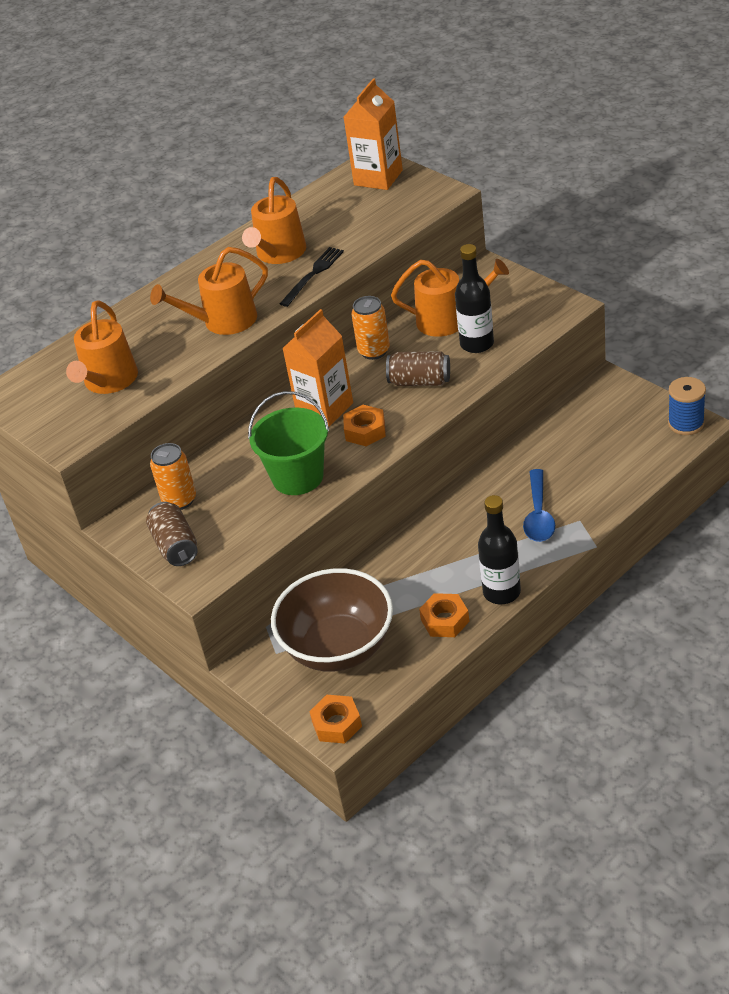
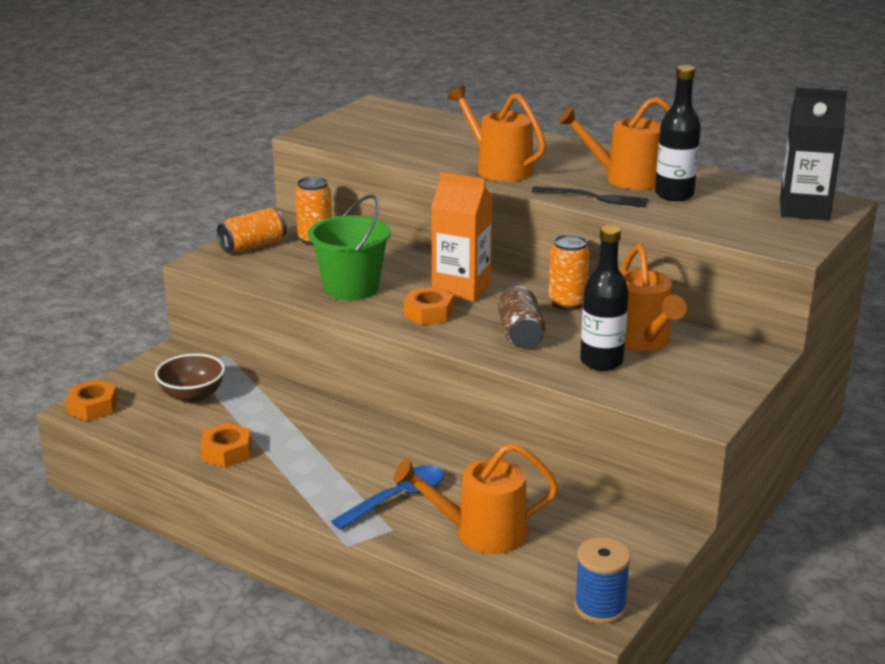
camera: 70 degrees right, 15 degrees down
(109, 381) = (396, 137): orange watering can -> orange watering can (481, 533)
(175, 546) = (253, 246): brown can -> orange can
(338, 648) = (192, 396): brown bowl -> brown bowl, size x0.56
(378, 178) = (804, 209): orange carton -> black carton
(501, 592) = (268, 484): black bottle -> black bottle (674, 195)
(538, 515) = (398, 498): blue spoon -> blue spoon turned 150 degrees clockwise

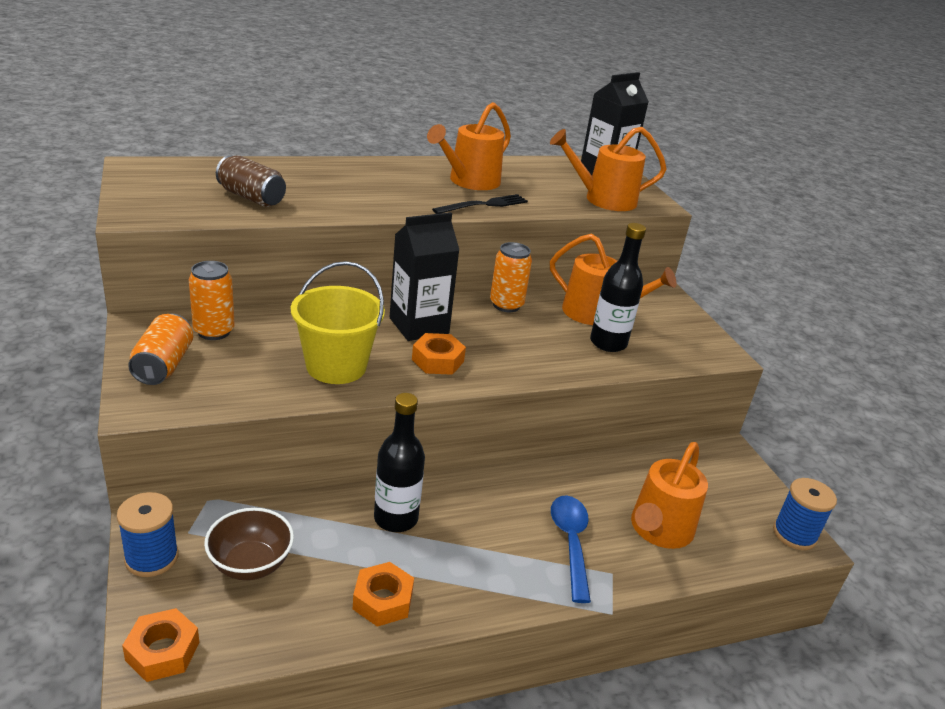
camera: 55 degrees left, 5 degrees up
(153, 366) = (152, 558): none -> blue spool
(351, 288) = (336, 366): green bucket -> yellow bucket
(461, 288) = (419, 326): orange carton -> black carton
(499, 168) = (371, 200): orange watering can -> orange watering can (604, 199)
(520, 334) = (527, 346): brown can -> brown can (251, 197)
(674, 195) = (522, 186): black bottle -> black bottle (396, 518)

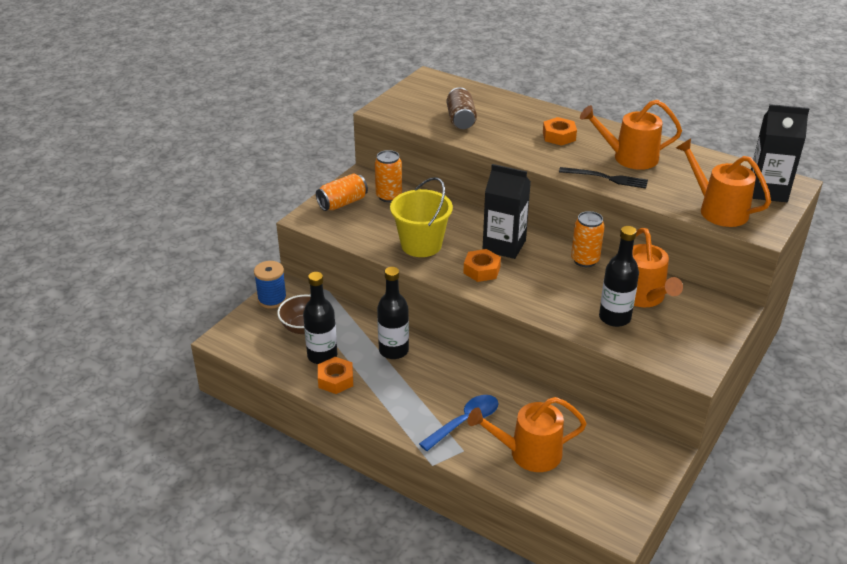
camera: 55 degrees right, 5 degrees up
(162, 651) = (232, 338): orange nut -> orange nut (559, 136)
(324, 583) = (322, 356): none -> black bottle
(794, 534) = (618, 519): blue spool -> none

